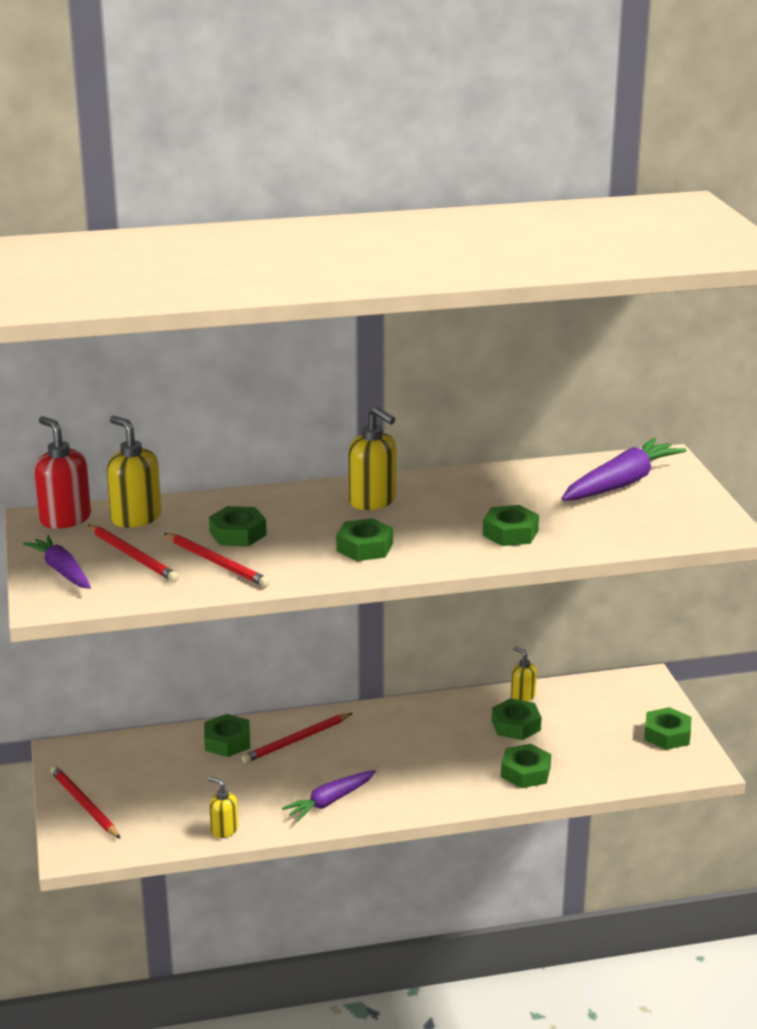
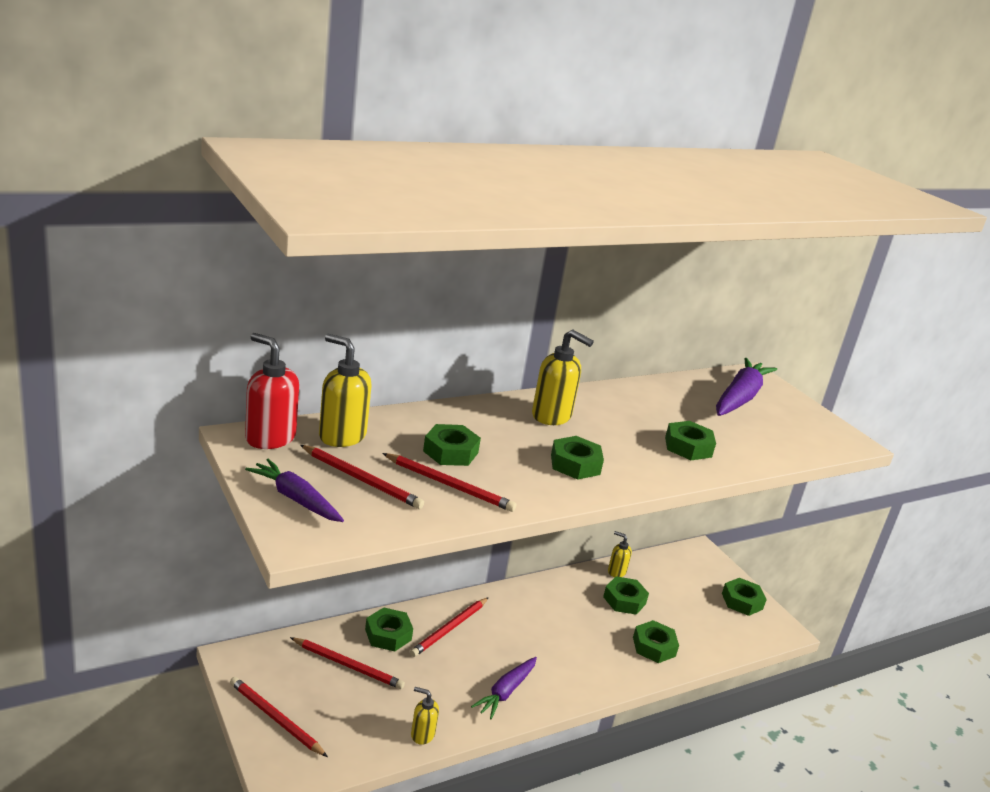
camera: 20 degrees left, 0 degrees up
(174, 766) = (348, 665): none -> red pencil

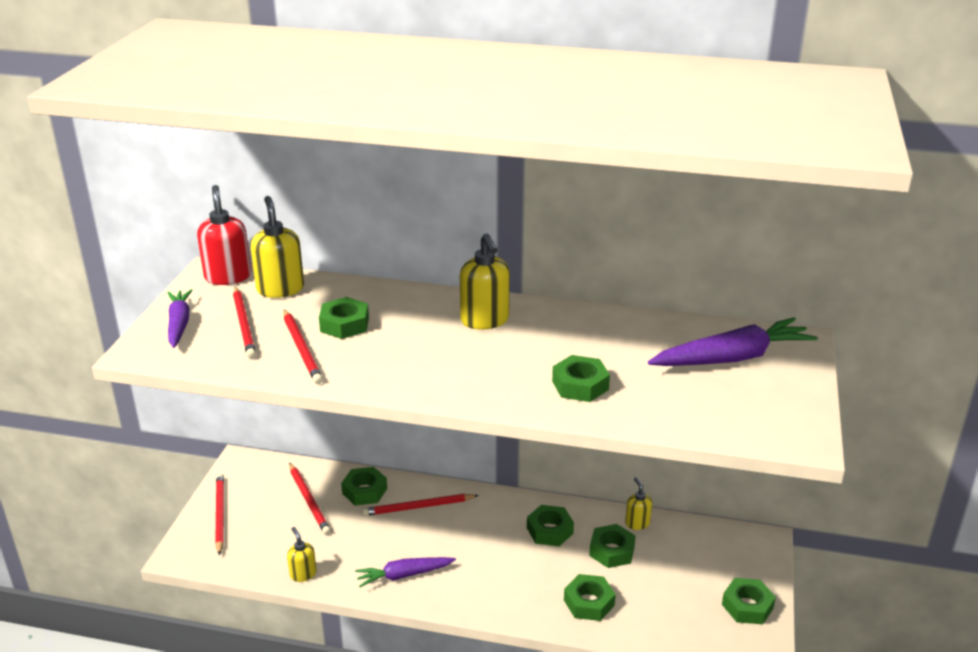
camera: 45 degrees right, 5 degrees up
(575, 464) = (436, 366): green nut -> green nut (549, 530)

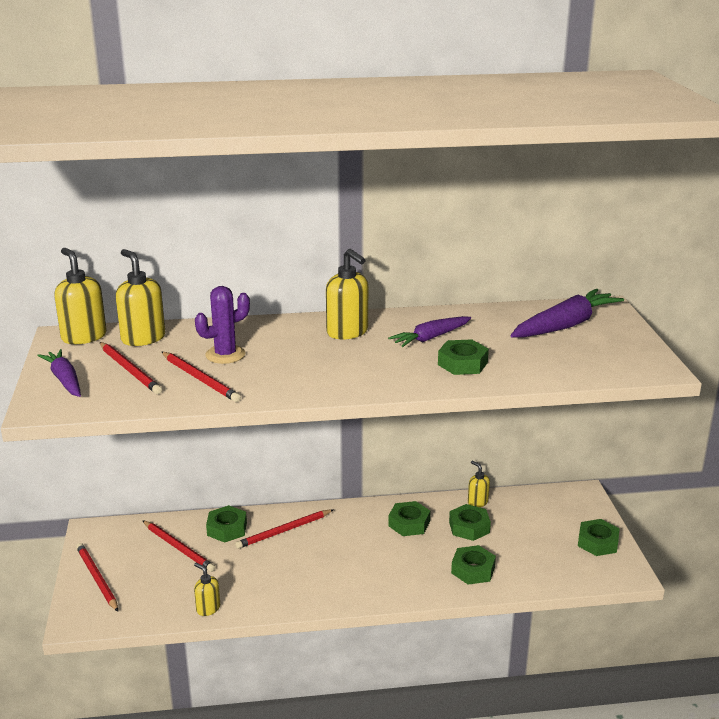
camera: 20 degrees left, 5 degrees down
(228, 277) = (84, 337): red soap dispenser -> yellow soap dispenser
(344, 324) = (225, 355): green nut -> purple cactus
(404, 575) = (302, 587): purple carrot -> purple carrot (430, 338)

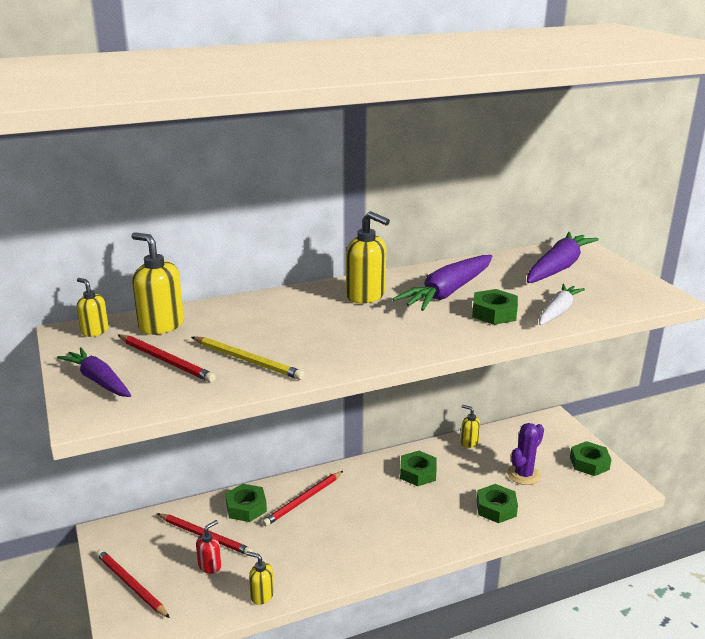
camera: 15 degrees left, 0 degrees up
(84, 337) = (95, 331): yellow soap dispenser -> yellow soap dispenser, size x0.58
(172, 574) = (210, 566): none -> red soap dispenser
(200, 379) = (247, 360): red pencil -> yellow pencil
(225, 355) = (258, 332): purple cactus -> purple cactus (523, 475)
(430, 338) = (447, 292): purple carrot -> purple carrot, size x1.59
(469, 527) = (473, 467): green nut -> none
(529, 370) = (558, 311): none -> white carrot

